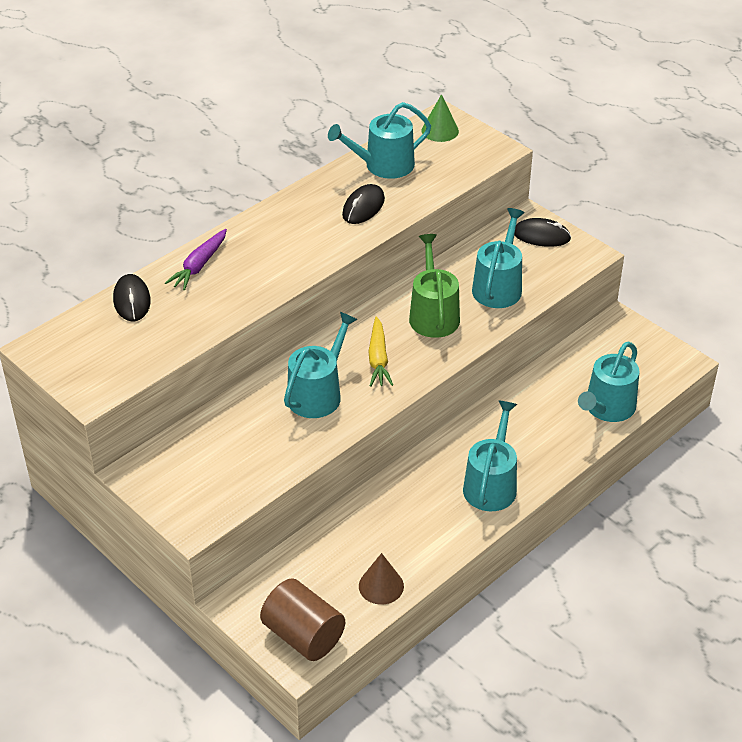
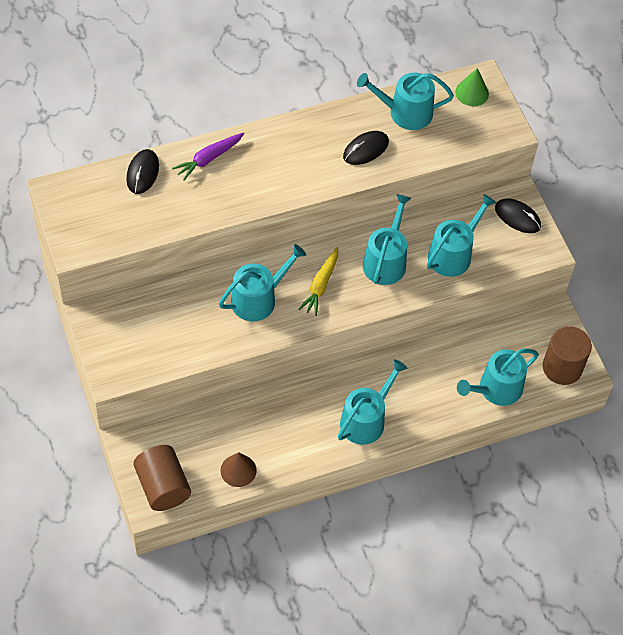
camera: 20 degrees right, 15 degrees up
(433, 315) = (386, 261): green watering can -> turquoise watering can
(659, 366) = (562, 367): none -> brown cylinder

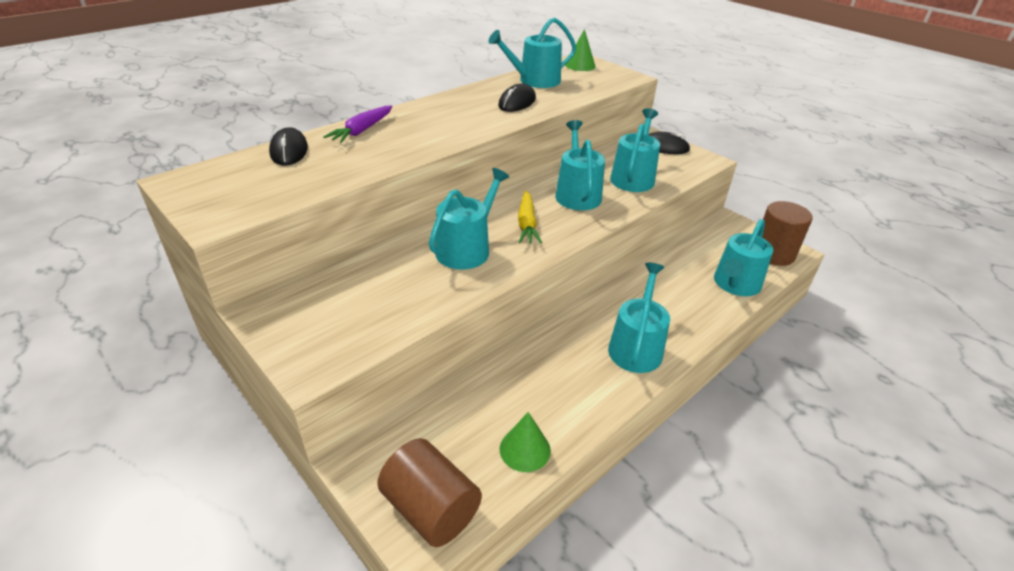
camera: 20 degrees left, 20 degrees down
(238, 470) = (525, 449): brown cone -> green cone

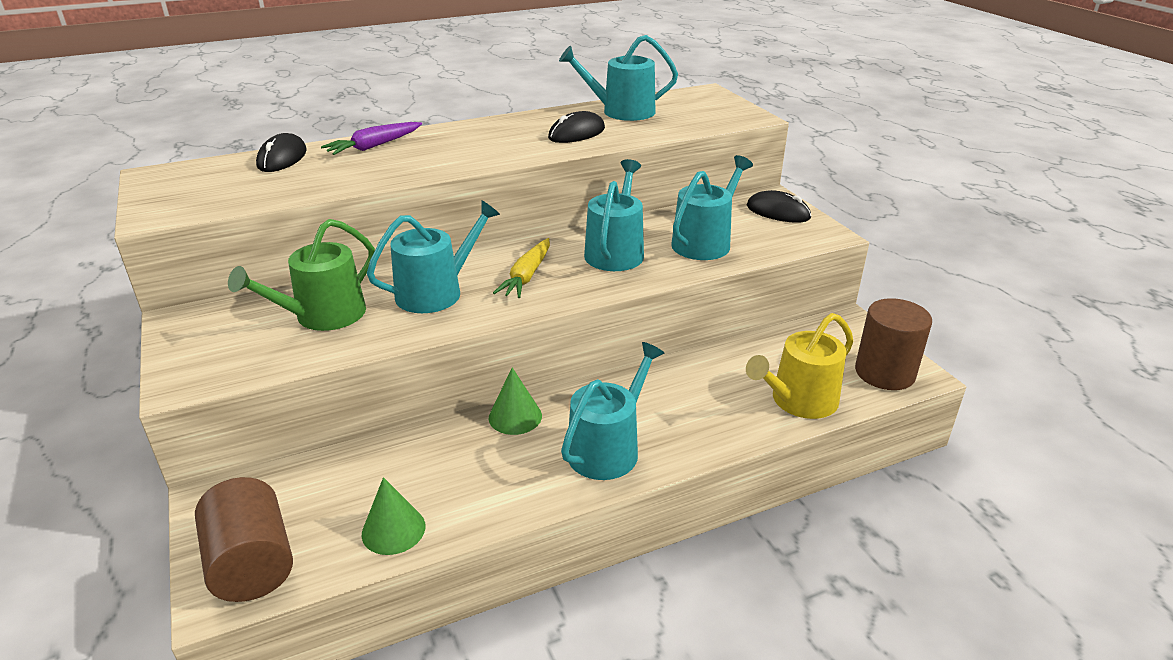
camera: 20 degrees right, 5 degrees down
(389, 285) = (323, 316): none -> green watering can
(580, 65) = (697, 99): green cone -> green cone (515, 416)
(735, 284) = (799, 401): turquoise watering can -> yellow watering can

